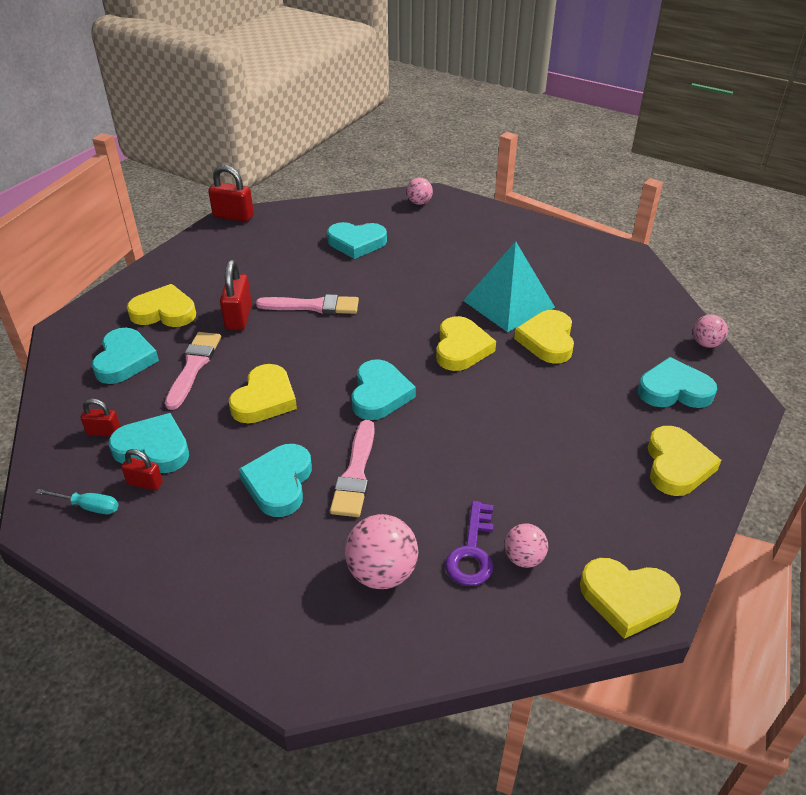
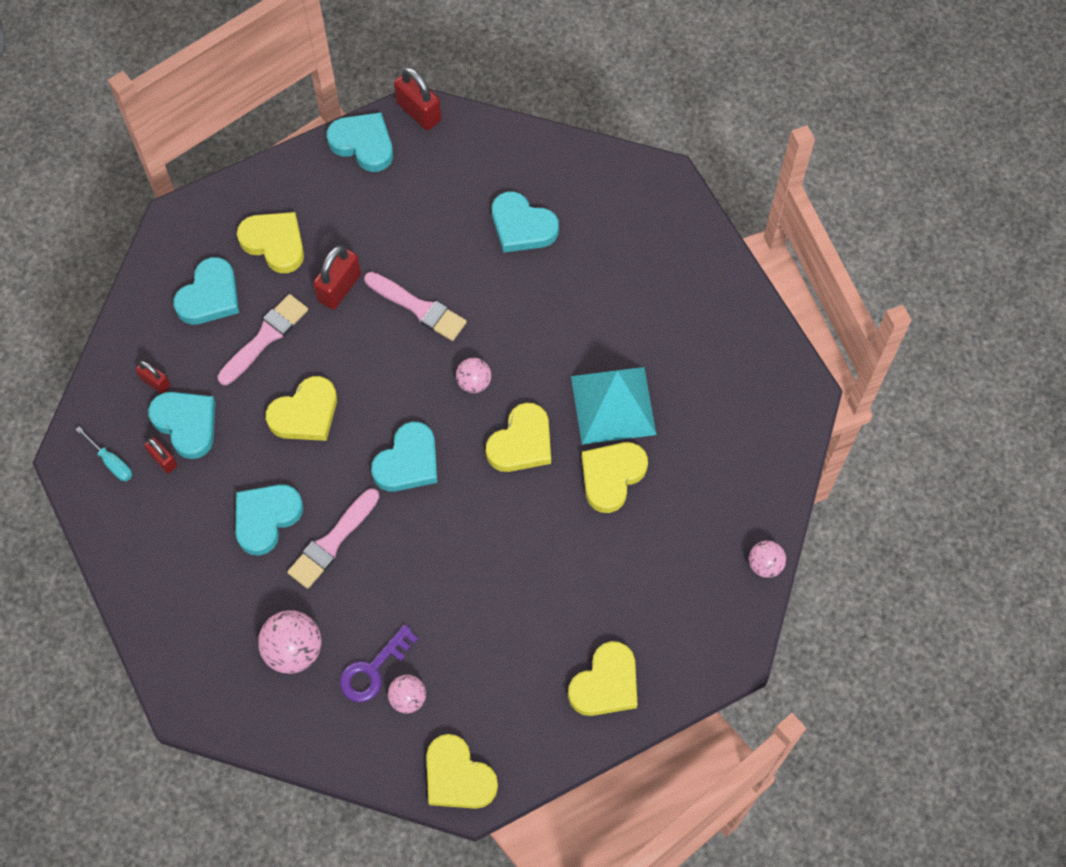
camera: 30 degrees right, 25 degrees up
(419, 203) = (637, 187): pink ball -> pink ball (474, 382)
(674, 390) = (679, 603): turquoise heart -> turquoise heart (363, 144)

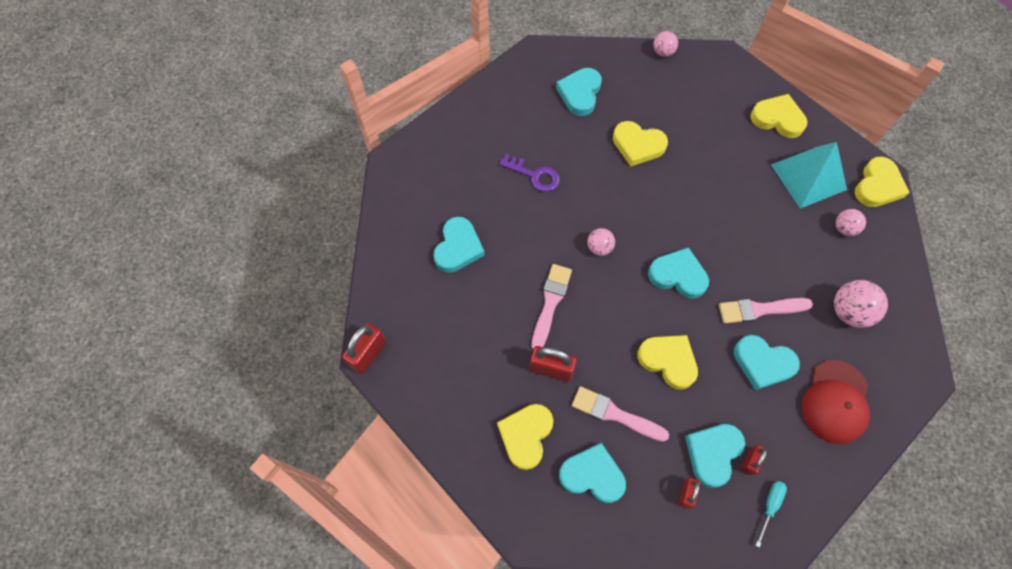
camera: 105 degrees left, 0 degrees up
(192, 582) = (835, 402): none -> red cap
(332, 542) = (759, 309): pink brush -> pink brush turned 150 degrees clockwise
(363, 144) = (410, 390): turquoise heart -> turquoise heart (580, 93)
(373, 669) = (836, 255): purple key -> purple key (534, 175)
(521, 443) = (634, 205): yellow heart -> none
(613, 405) = (585, 156): turquoise pyramid -> turquoise pyramid (808, 177)

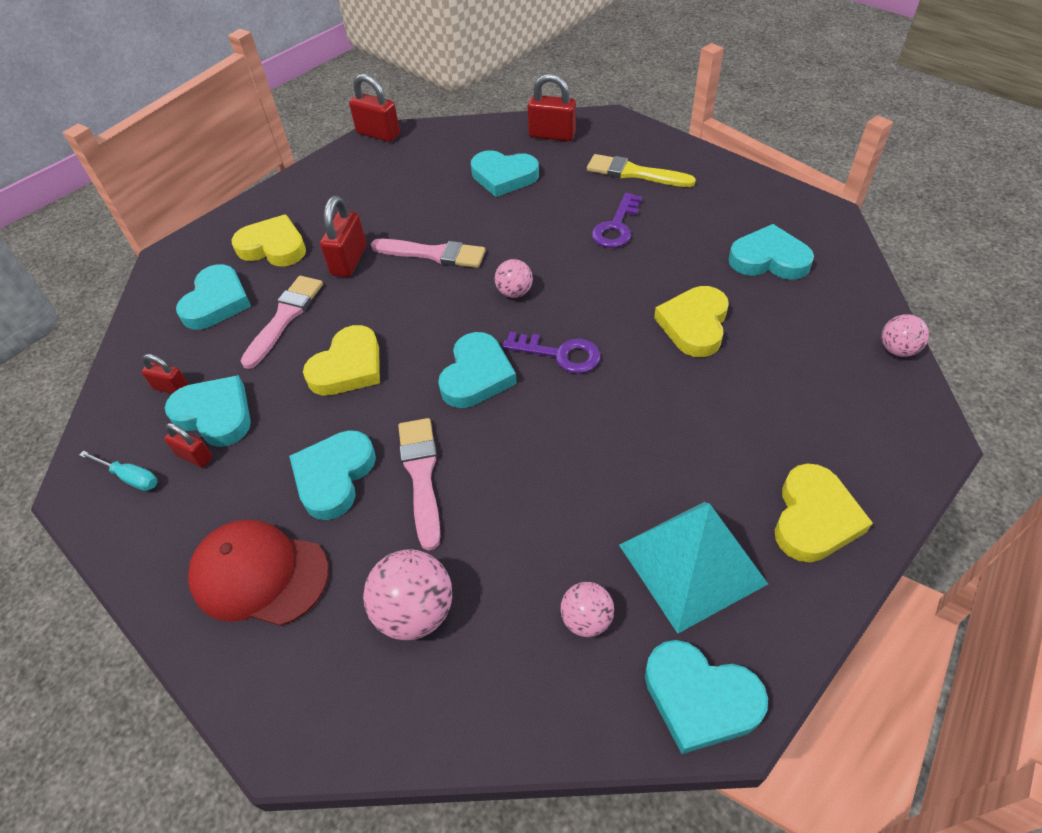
camera: 90 degrees right, 15 degrees down
(405, 207) = (552, 135): none -> red padlock
(471, 155) = (634, 173): none -> yellow brush
(660, 224) = (559, 354): none -> purple key
(877, 186) = (700, 698): yellow heart -> turquoise heart

